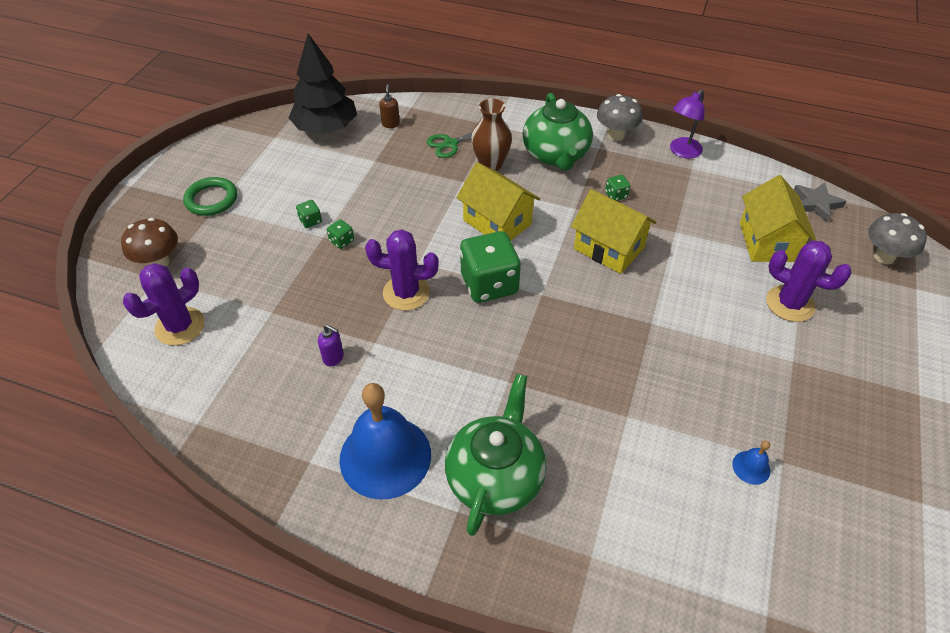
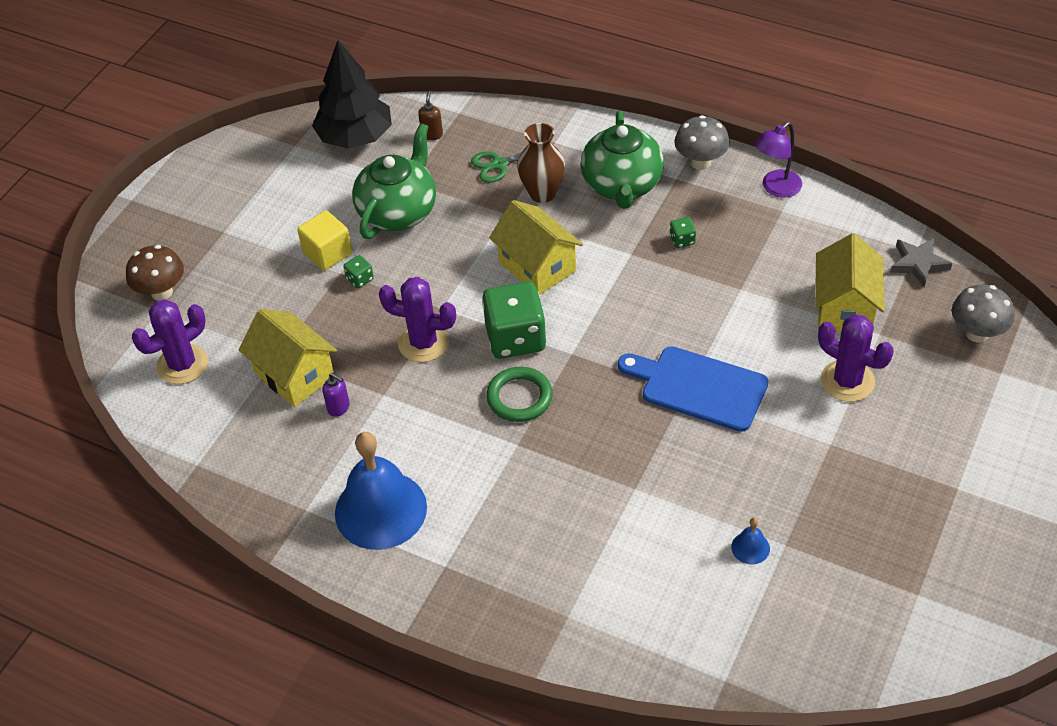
camera: 10 degrees right, 0 degrees up
(211, 199) = (220, 221): green ring -> green ring (519, 397)
(310, 221) = (327, 253): green dice -> yellow cube
(495, 477) = (487, 537): green teapot -> green teapot (398, 212)
(608, 248) = (658, 305): yellow house -> yellow house (294, 374)
(662, 317) = (698, 387): none -> blue cutting board

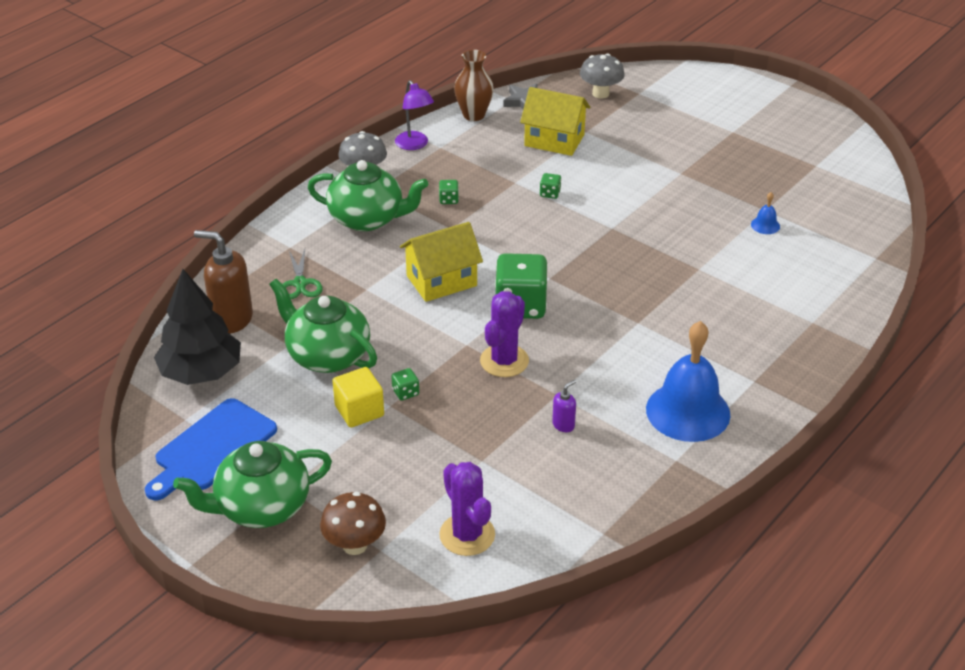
camera: 80 degrees left, 10 degrees down
(198, 222) = (262, 507): none -> green teapot
(294, 374) = (511, 451): yellow house -> none
(432, 134) = (232, 320): brown soap dispenser -> brown soap dispenser, size x2.13
(519, 397) = (588, 313): green ring -> none
(542, 193) = (352, 264): brown vase -> brown vase (474, 115)
(698, 387) = (608, 220): blue cutting board -> blue cutting board (212, 448)
(730, 324) = (550, 193): none -> green dice
(847, 381) = (625, 154): purple cactus -> none

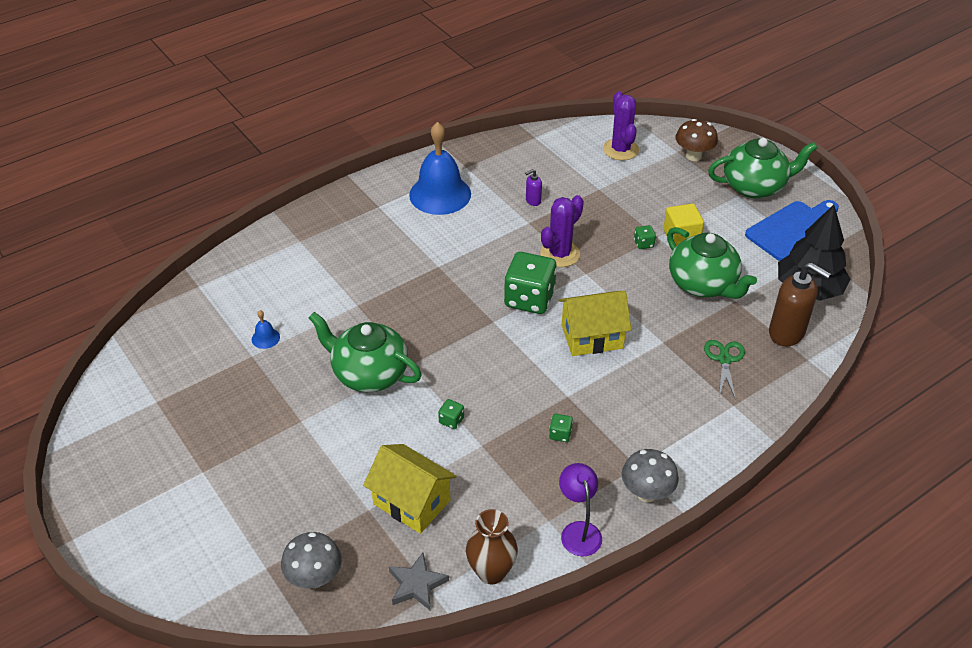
camera: 165 degrees left, 5 degrees up
(367, 219) = (651, 425): green teapot -> green teapot (369, 374)

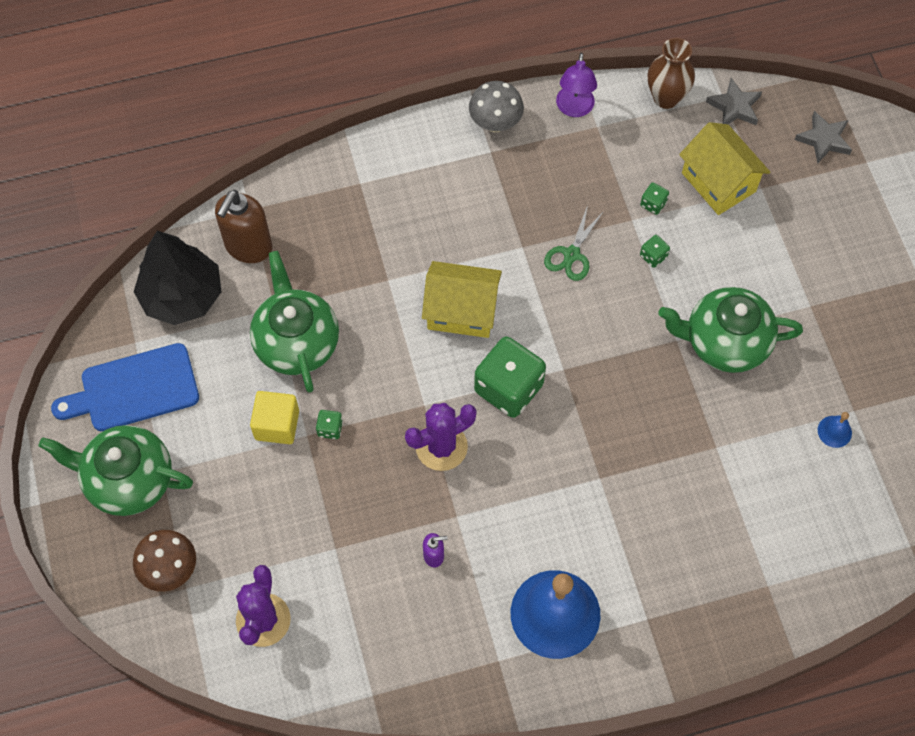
camera: 160 degrees left, 20 degrees up
(314, 578) = (824, 139): grey mushroom -> grey star
(369, 374) = (725, 342): green teapot -> green teapot turned 135 degrees clockwise
(560, 434) = (549, 206): green dice -> green dice (653, 204)
(724, 359) = (336, 237): green scissors -> green scissors (571, 254)
(787, 333) = (248, 247): brown soap dispenser -> brown soap dispenser turned 120 degrees counterclockwise

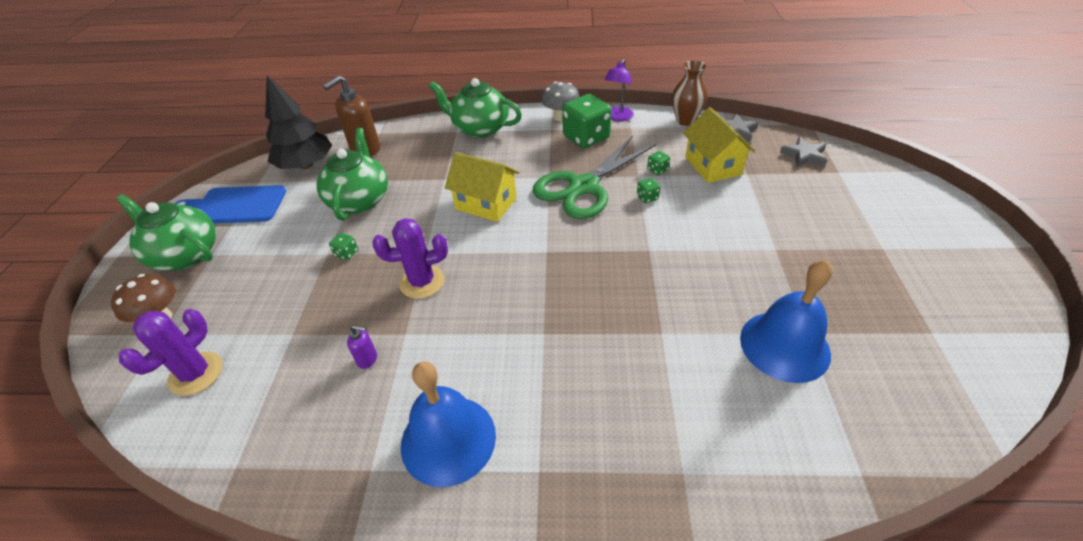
camera: 20 degrees right, 20 degrees down
(277, 425) = (311, 243): yellow cube -> none
(508, 388) = (496, 255): green dice -> green dice (586, 138)
(571, 254) = (584, 187): green scissors -> green scissors, size x2.18
(725, 342) = (691, 259): green teapot -> green teapot (480, 128)
(834, 431) = (784, 345): blue bell -> blue bell, size x2.49

